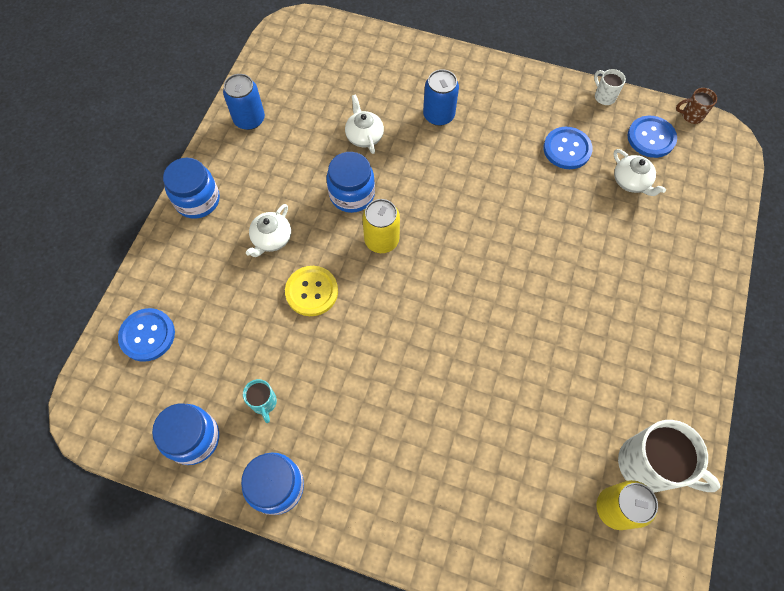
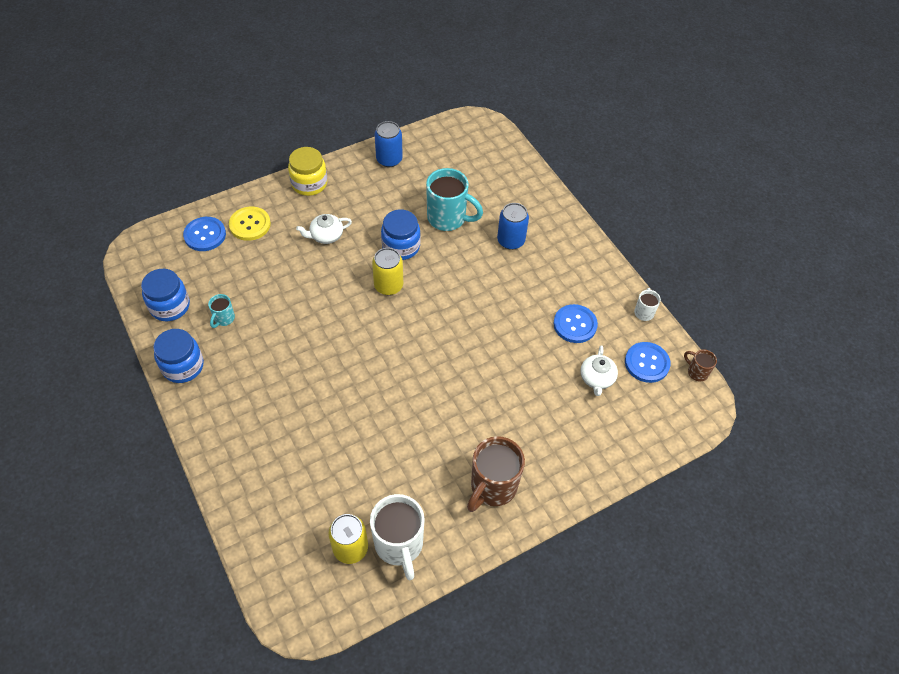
camera: 40 degrees right, 10 degrees down
(197, 200) = (309, 183): blue jar -> yellow jar
(312, 291) = (315, 282): yellow button -> yellow button (250, 224)
(364, 136) = (448, 218): white teapot -> turquoise mug
(659, 345) = (492, 487): none -> brown mug

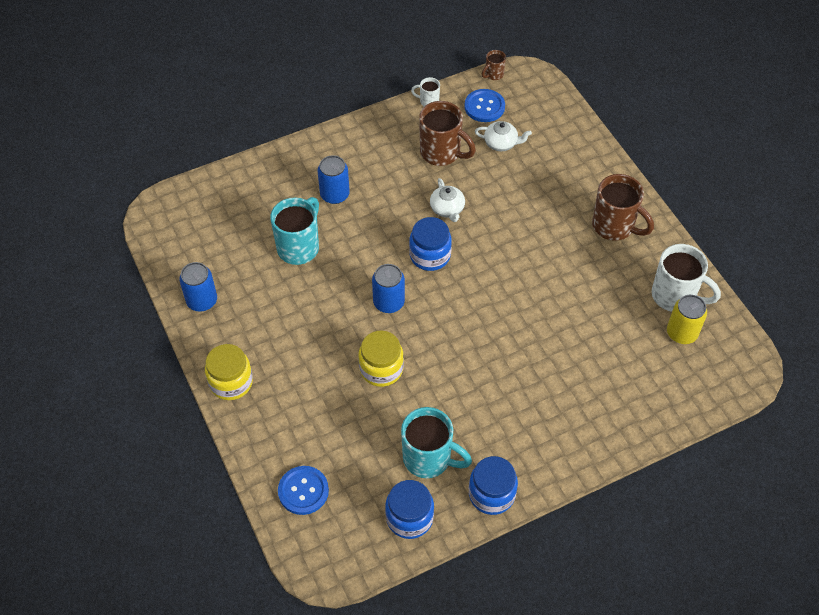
camera: 85 degrees left, 0 degrees up
(224, 319) = (428, 459): turquoise mug -> turquoise mug, size x2.05
(250, 224) = (291, 442): yellow button -> none
(317, 282) = (381, 369): none -> yellow jar
(326, 236) = (314, 362): white teapot -> white teapot (447, 209)
(388, 285) = (388, 302): yellow can -> blue can
(399, 545) = (675, 296): white mug -> white mug turned 45 degrees clockwise
(401, 246) = (335, 291): blue jar -> blue jar (430, 255)
(575, 324) = (441, 153): blue button -> brown mug

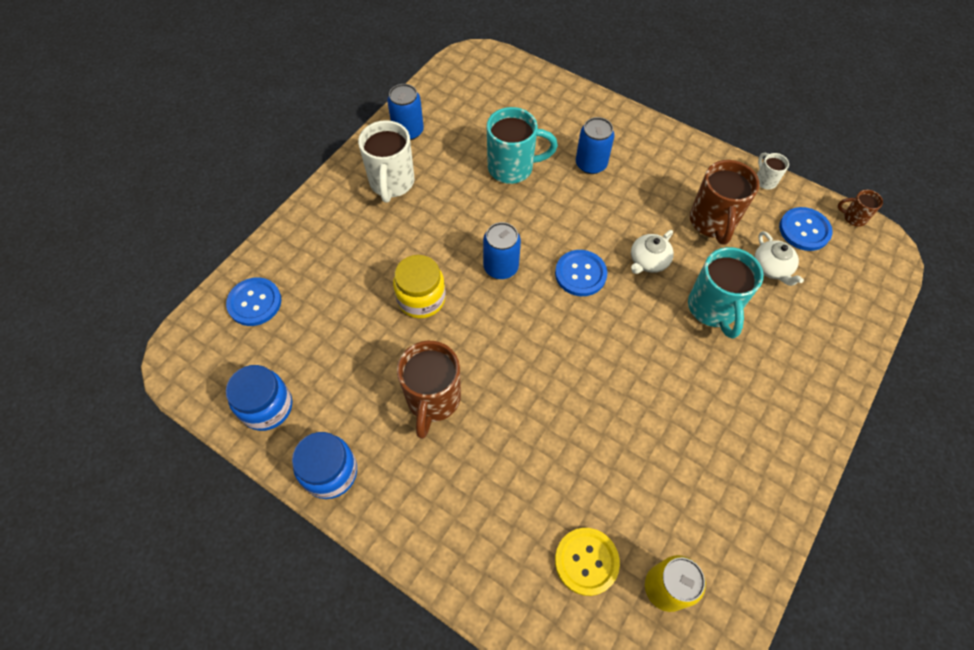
camera: 60 degrees right, 5 degrees up
(231, 382) = (338, 192): yellow jar -> none
(428, 459) = (342, 391): turquoise mug -> turquoise mug (713, 309)
(430, 255) = (580, 274): blue jar -> blue button
(614, 226) = (758, 435): brown mug -> brown mug (433, 400)
(643, 367) = (586, 561): none -> yellow button
(675, 296) = (713, 554): white mug -> white mug (391, 183)

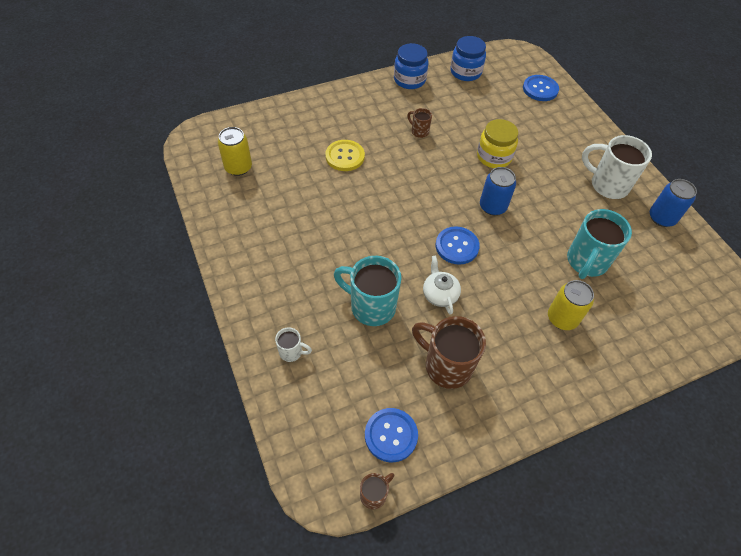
camera: 120 degrees right, 5 degrees down
(433, 400) = (419, 131): brown mug -> brown mug, size x0.49
(586, 561) = (280, 145): yellow button -> yellow button (345, 156)
(591, 164) = (562, 318): blue can -> yellow can
(765, 180) = (464, 449): white mug -> white mug (291, 352)
(771, 268) = (374, 375): white teapot -> none

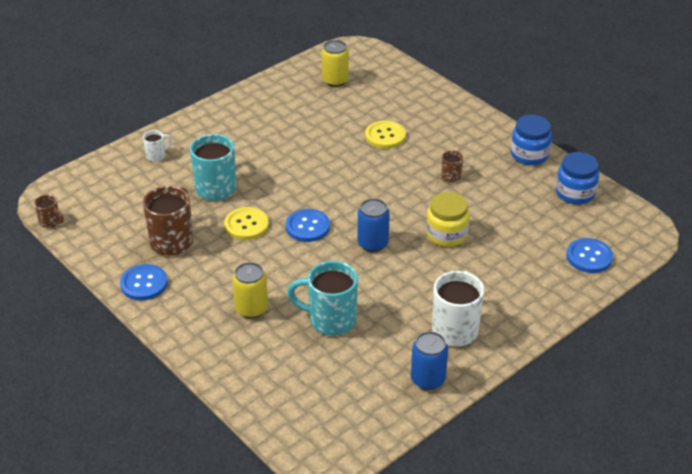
camera: 75 degrees right, 15 degrees down
(291, 352) = (156, 155): white mug -> white mug turned 120 degrees counterclockwise
(391, 435) = (100, 221): blue button -> blue button (144, 283)
(439, 294) = (246, 225): white teapot -> yellow button

